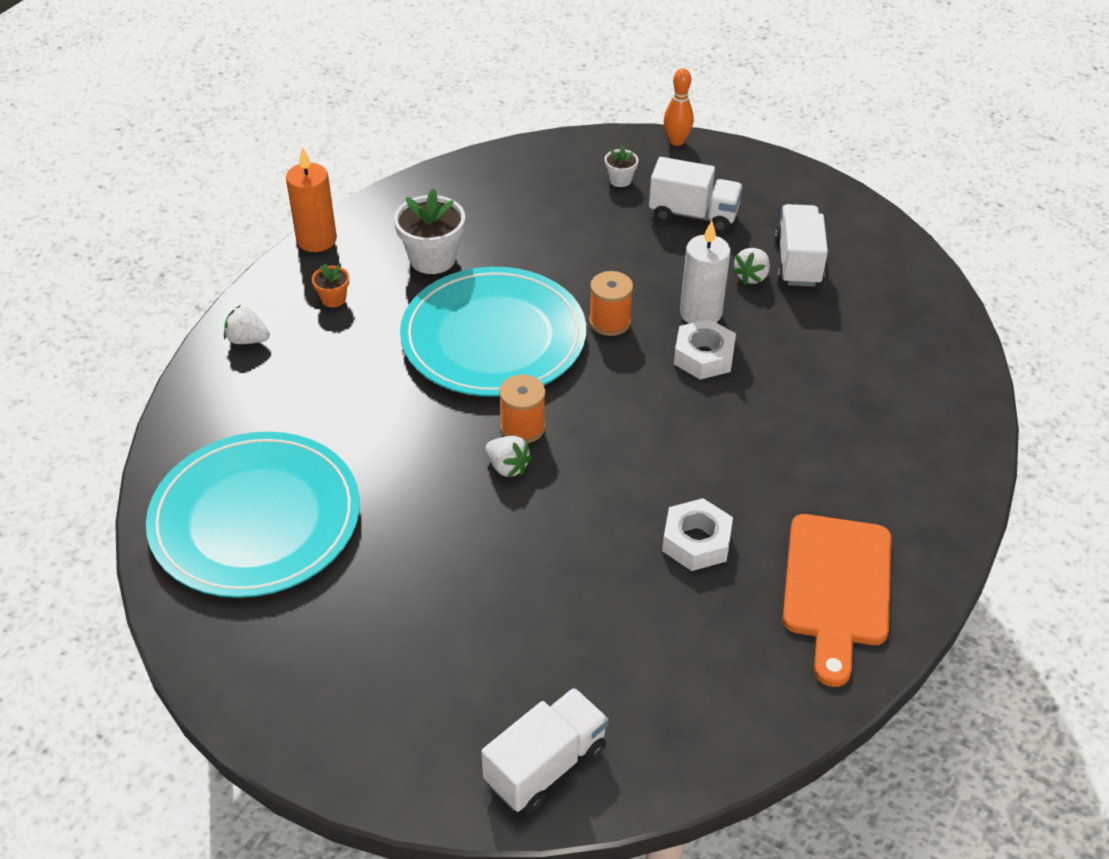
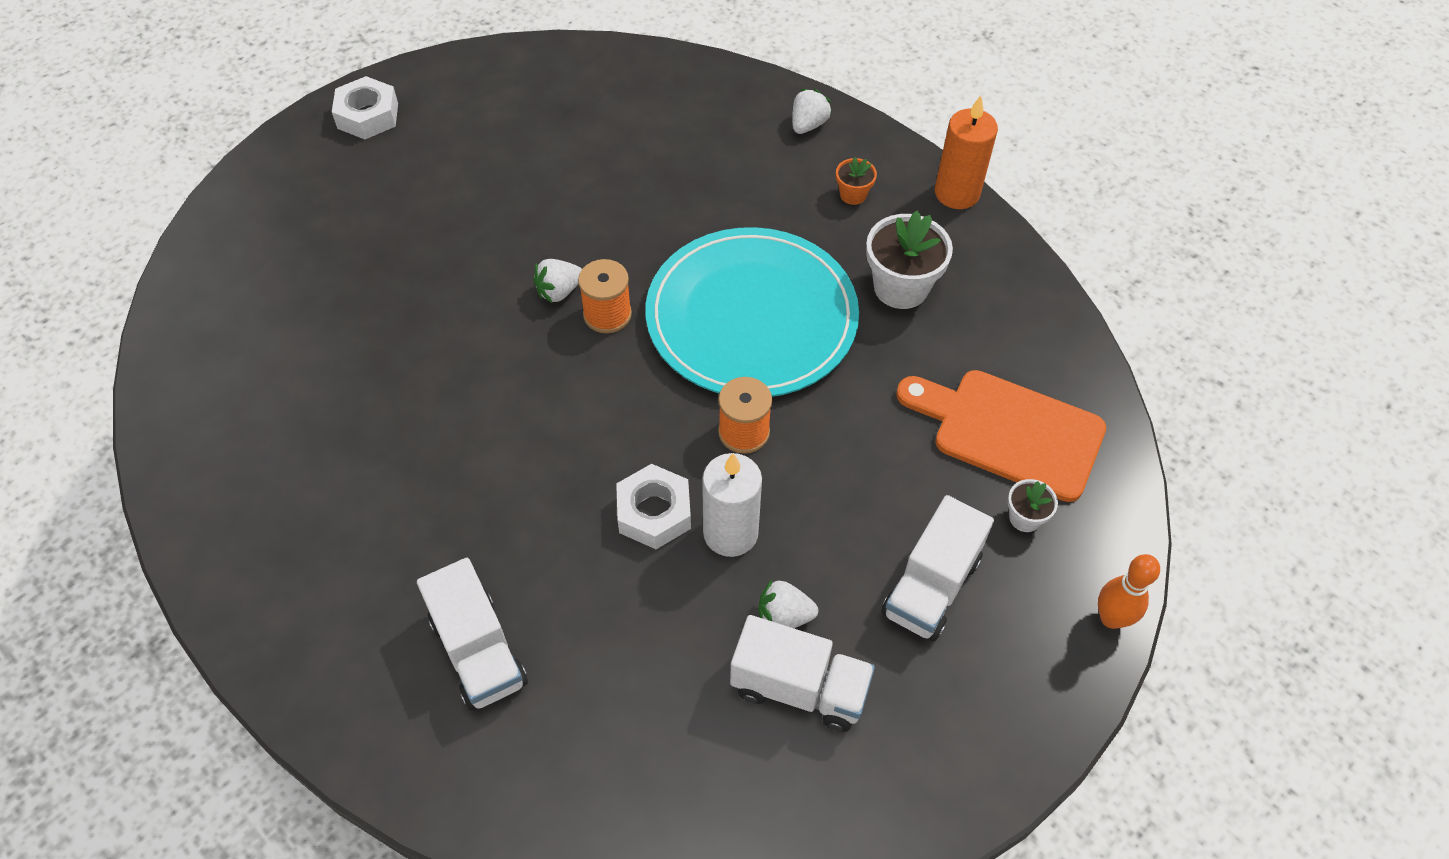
camera: 105 degrees right, 10 degrees up
(255, 519) = (573, 109): turquoise plate -> none
(545, 765) = (229, 251): white truck -> white truck (479, 651)
(696, 541) = (394, 422): white nut -> white nut (368, 115)
(751, 276) = (784, 616): white strawberry -> white strawberry turned 45 degrees counterclockwise
(836, 587) = (276, 529): orange cutting board -> orange cutting board (1009, 431)

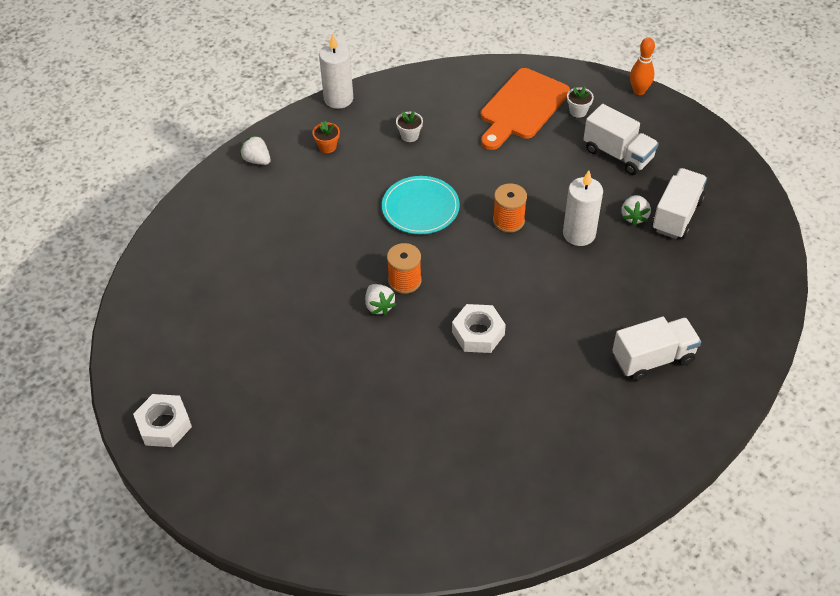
camera: 80 degrees left, 5 degrees down
(654, 512) = (562, 268): white nut -> white nut (478, 333)
(751, 317) = (420, 207): turquoise plate -> turquoise plate, size x0.56
(901, 287) = (409, 135): white flower pot -> white flower pot, size x0.51
(957, 193) = (338, 99): orange candle -> white candle

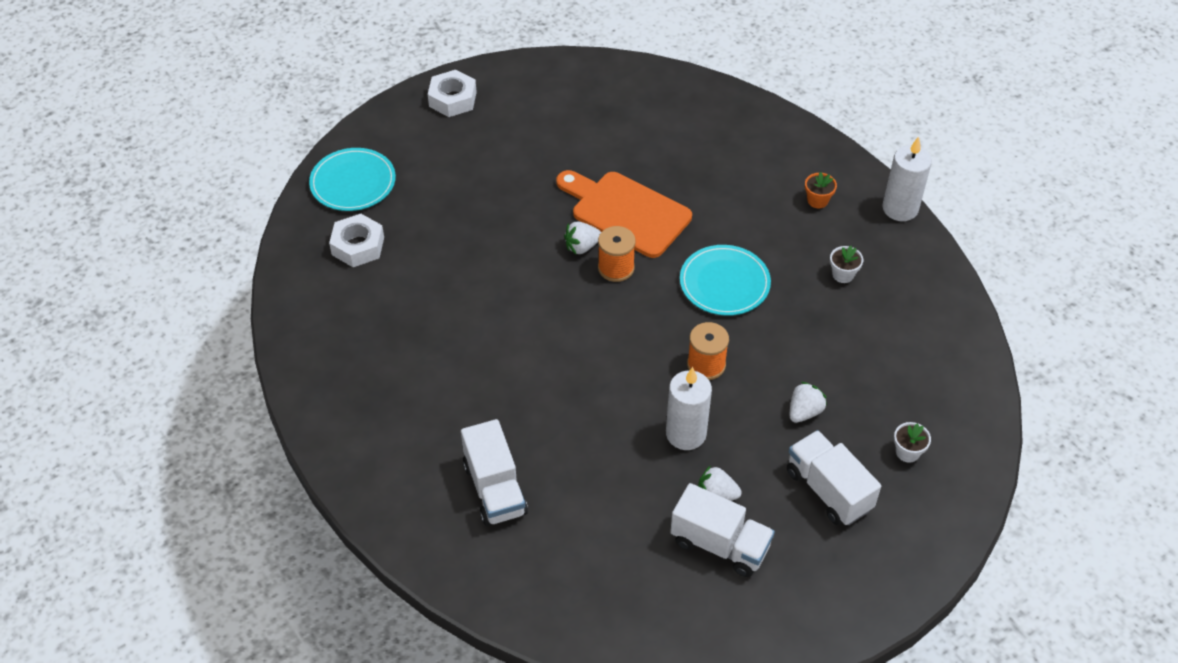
camera: 90 degrees right, 0 degrees up
(257, 160) = (791, 143): white strawberry -> white strawberry (804, 412)
(284, 510) = (353, 182): none -> turquoise plate
(478, 333) = (541, 329): white nut -> white nut (358, 246)
(521, 107) = (907, 390): orange cutting board -> orange cutting board (626, 212)
(618, 154) = (828, 490): white truck -> white truck turned 105 degrees clockwise
(639, 91) = (959, 530): orange bowling pin -> none

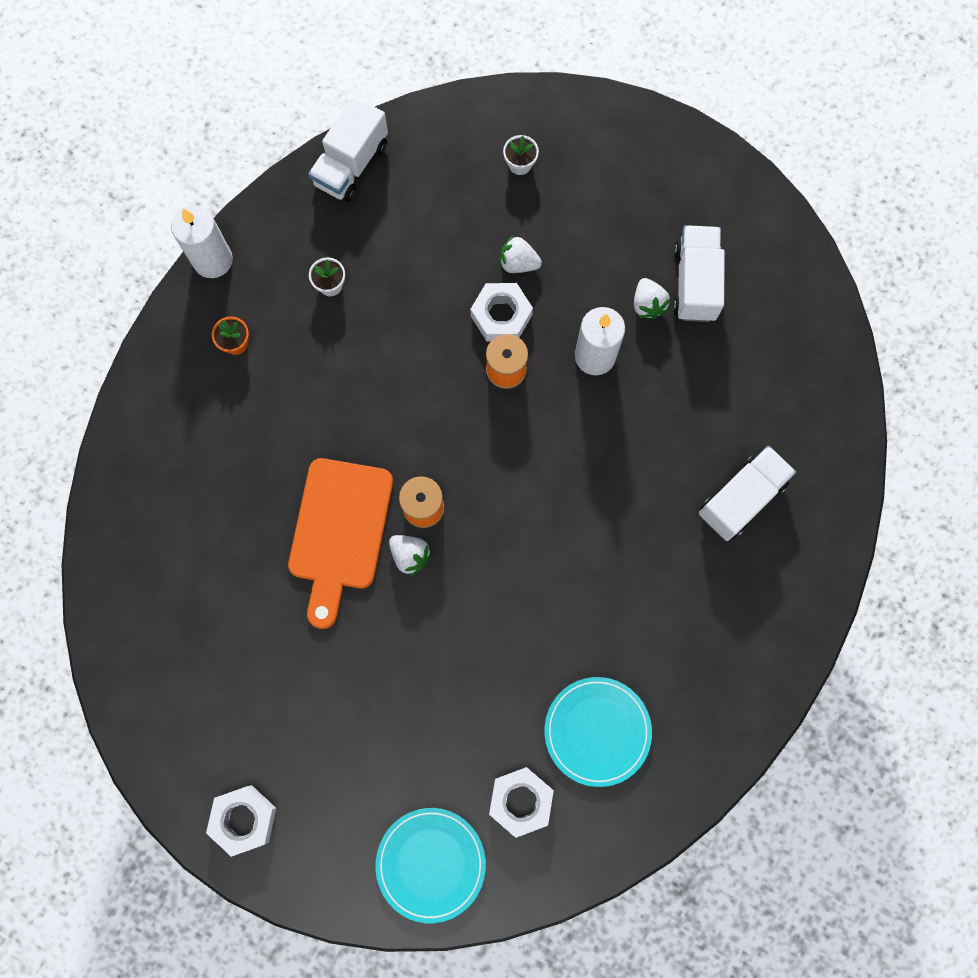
camera: 115 degrees left, 25 degrees up
(724, 283) = (394, 392): turquoise plate -> turquoise plate (597, 731)
(758, 380) = (501, 316): none -> white nut
(828, 490) = (594, 215): white truck -> white truck (351, 164)

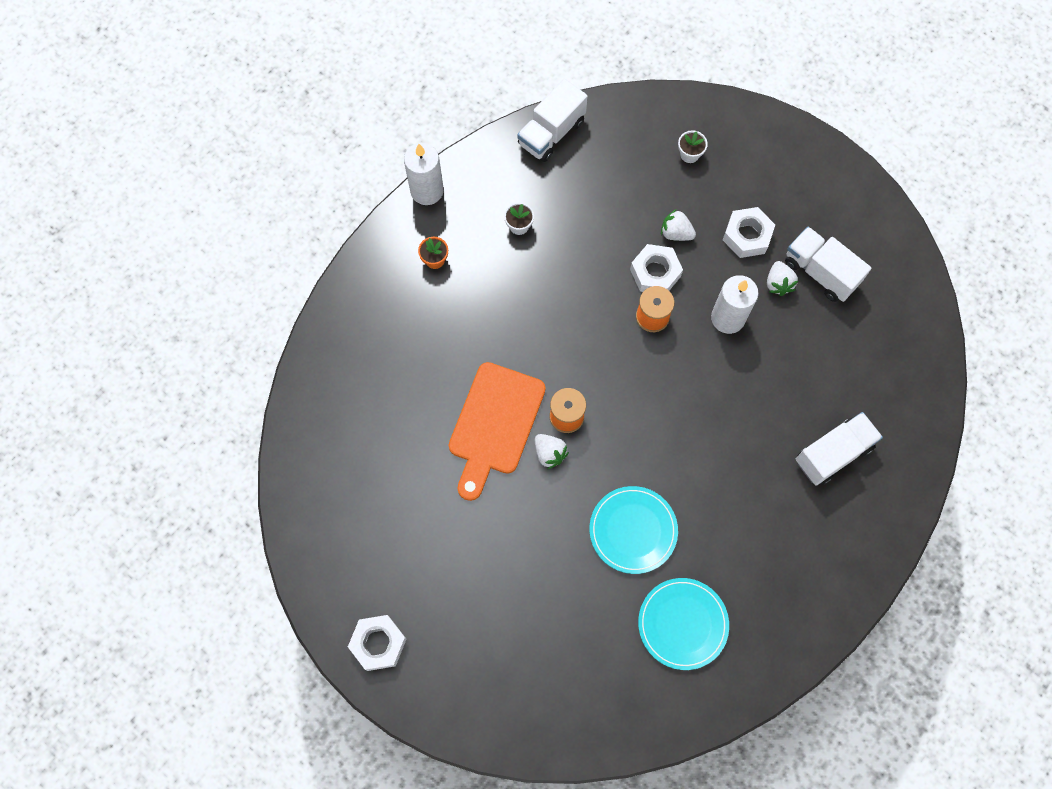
camera: 10 degrees right, 5 degrees down
(431, 864) = (526, 708): turquoise plate -> turquoise plate (633, 530)
(520, 801) = (609, 670): white nut -> white nut (747, 236)
(695, 283) = (820, 272): white truck -> white truck turned 60 degrees counterclockwise

